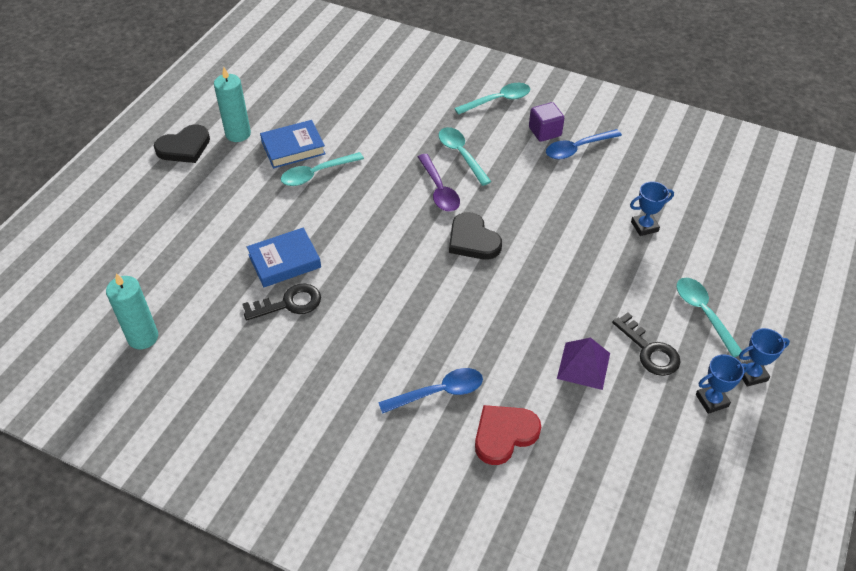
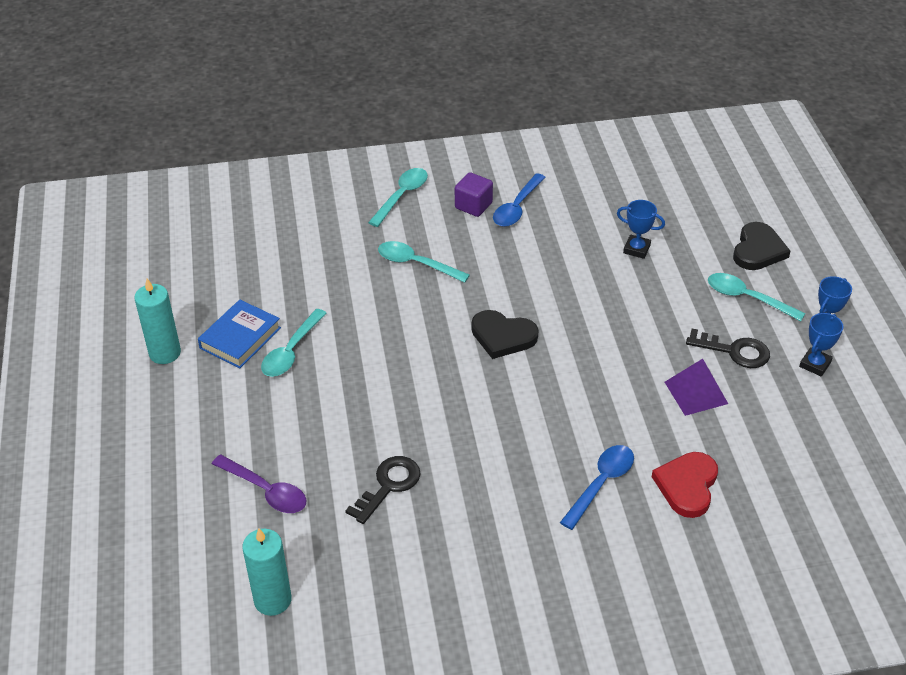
camera: 35 degrees left, 5 degrees down
(184, 147) = (117, 395): black heart -> black heart (758, 250)
(284, 261) = (344, 450): blue book -> none
(439, 190) = (427, 306): purple spoon -> purple spoon (265, 491)
(644, 226) = (636, 249): blue trophy -> blue trophy turned 75 degrees clockwise

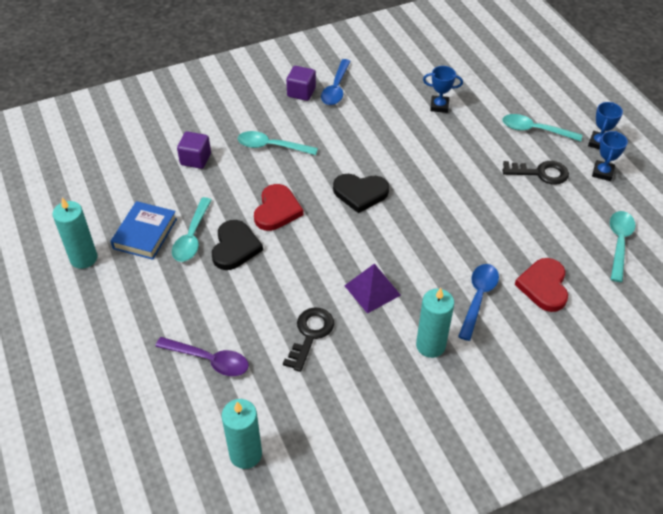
camera: 15 degrees left, 5 degrees up
(324, 264) = (195, 159): none -> purple cube
(398, 338) = (277, 210): none -> red heart
(401, 196) = (241, 94): turquoise spoon -> turquoise spoon (619, 243)
(524, 526) = (430, 345): none -> turquoise candle
(696, 392) = (523, 211): purple pyramid -> purple pyramid (372, 290)
(758, 250) = (529, 92): black heart -> black heart (235, 247)

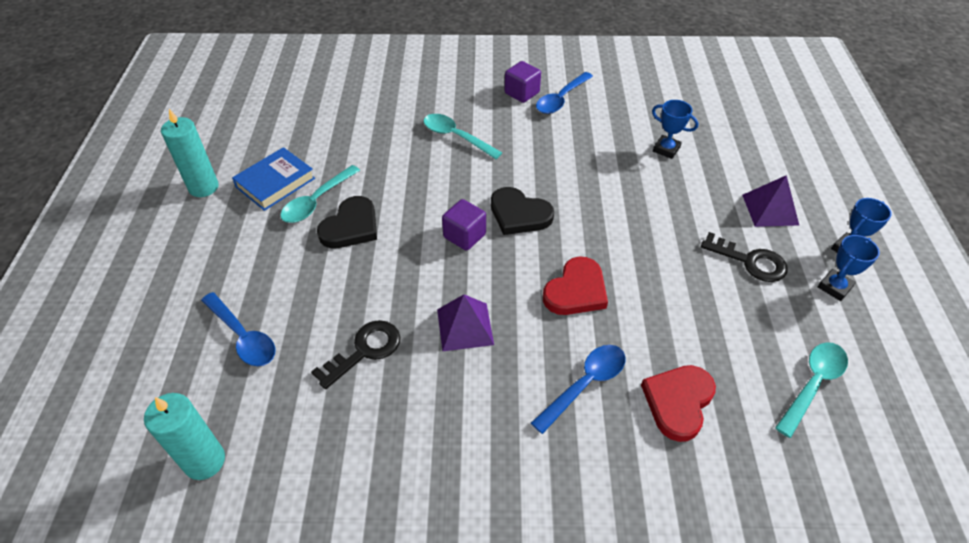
camera: 25 degrees right, 0 degrees up
(195, 159) = (373, 126): purple cube -> purple cube (464, 236)
(209, 360) = (243, 336): purple spoon -> blue spoon
(277, 210) = (419, 203): red heart -> red heart (576, 290)
(430, 345) = (492, 420): turquoise candle -> none
(535, 130) = (770, 209): turquoise spoon -> purple pyramid

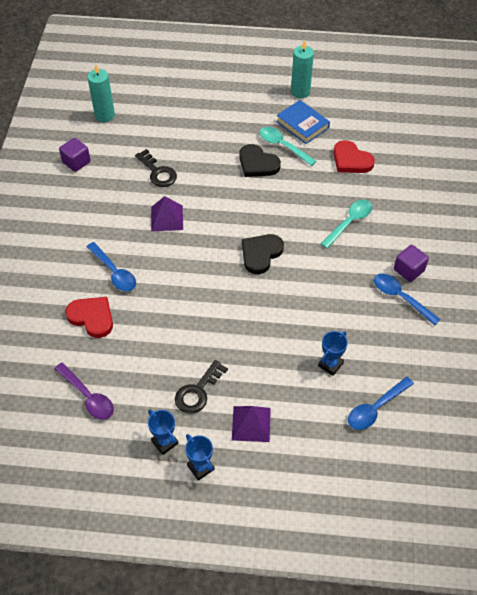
camera: 95 degrees right, 5 degrees up
(243, 336) = (177, 121): blue spoon -> blue spoon (376, 408)
(464, 236) = (243, 222): purple cube -> purple cube (76, 162)
(576, 290) = (186, 278): red heart -> red heart (351, 160)
(812, 384) = (88, 396): turquoise spoon -> purple spoon

